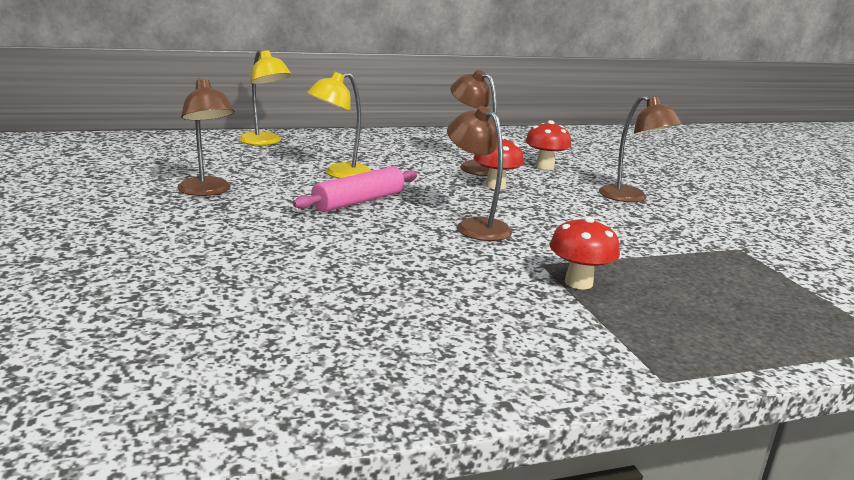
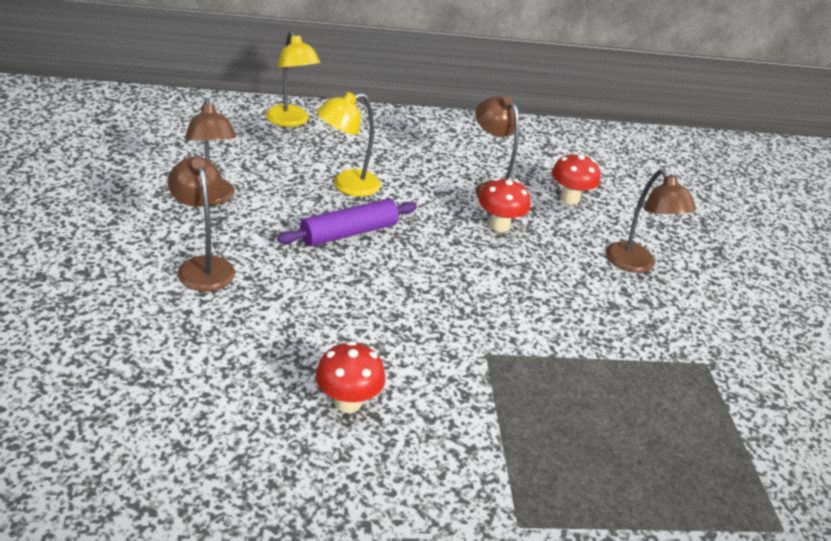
camera: 10 degrees right, 15 degrees up
(359, 201) = (349, 233): pink rolling pin -> purple rolling pin
(475, 226) = (448, 288): brown lamp -> brown lamp (203, 266)
(578, 283) = (508, 387): red mushroom -> red mushroom (347, 402)

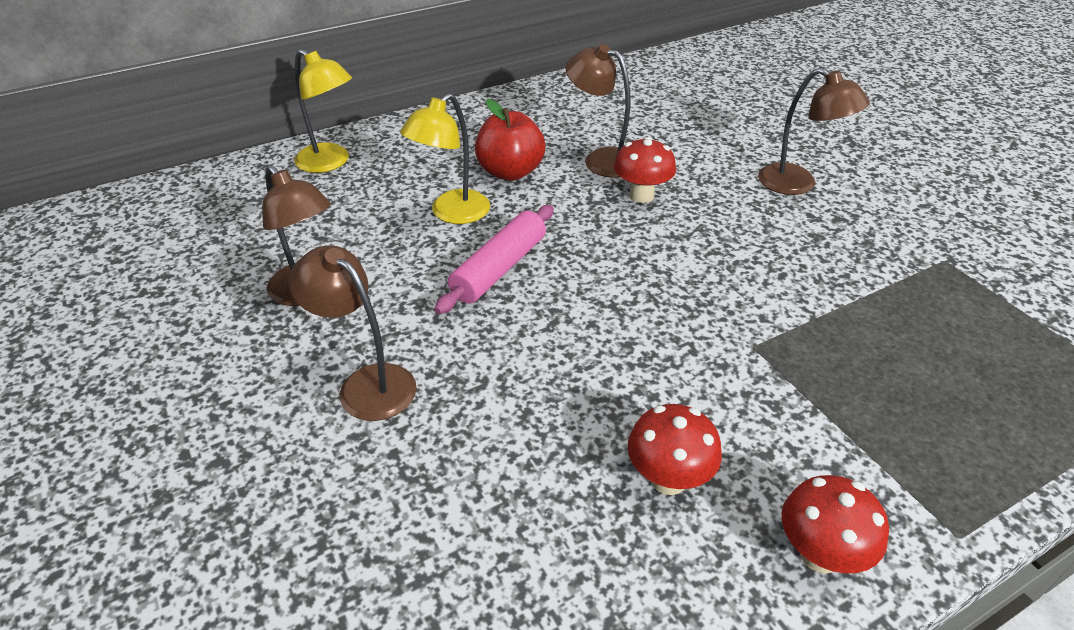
camera: 20 degrees left, 5 degrees up
(349, 233) = (499, 268): purple rolling pin -> pink rolling pin
(414, 173) = (510, 172): none -> red apple
(569, 198) = (680, 140): red mushroom -> red mushroom (819, 554)

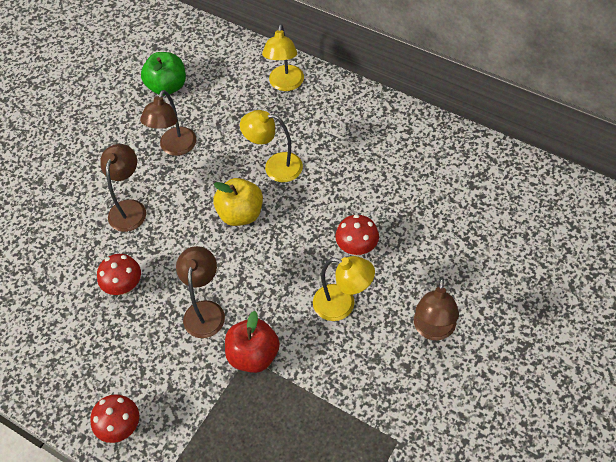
camera: 65 degrees right, 15 degrees up
(184, 261) = (167, 86): none -> green apple
(499, 268) = (241, 214): pink rolling pin -> yellow apple
(510, 172) = (335, 170): red apple -> red apple (253, 355)
(601, 159) = (384, 209): brown lamp -> brown lamp (205, 310)
(668, 479) = (134, 352): red mushroom -> red mushroom (124, 286)
(720, 234) = (342, 305): none -> yellow lamp

